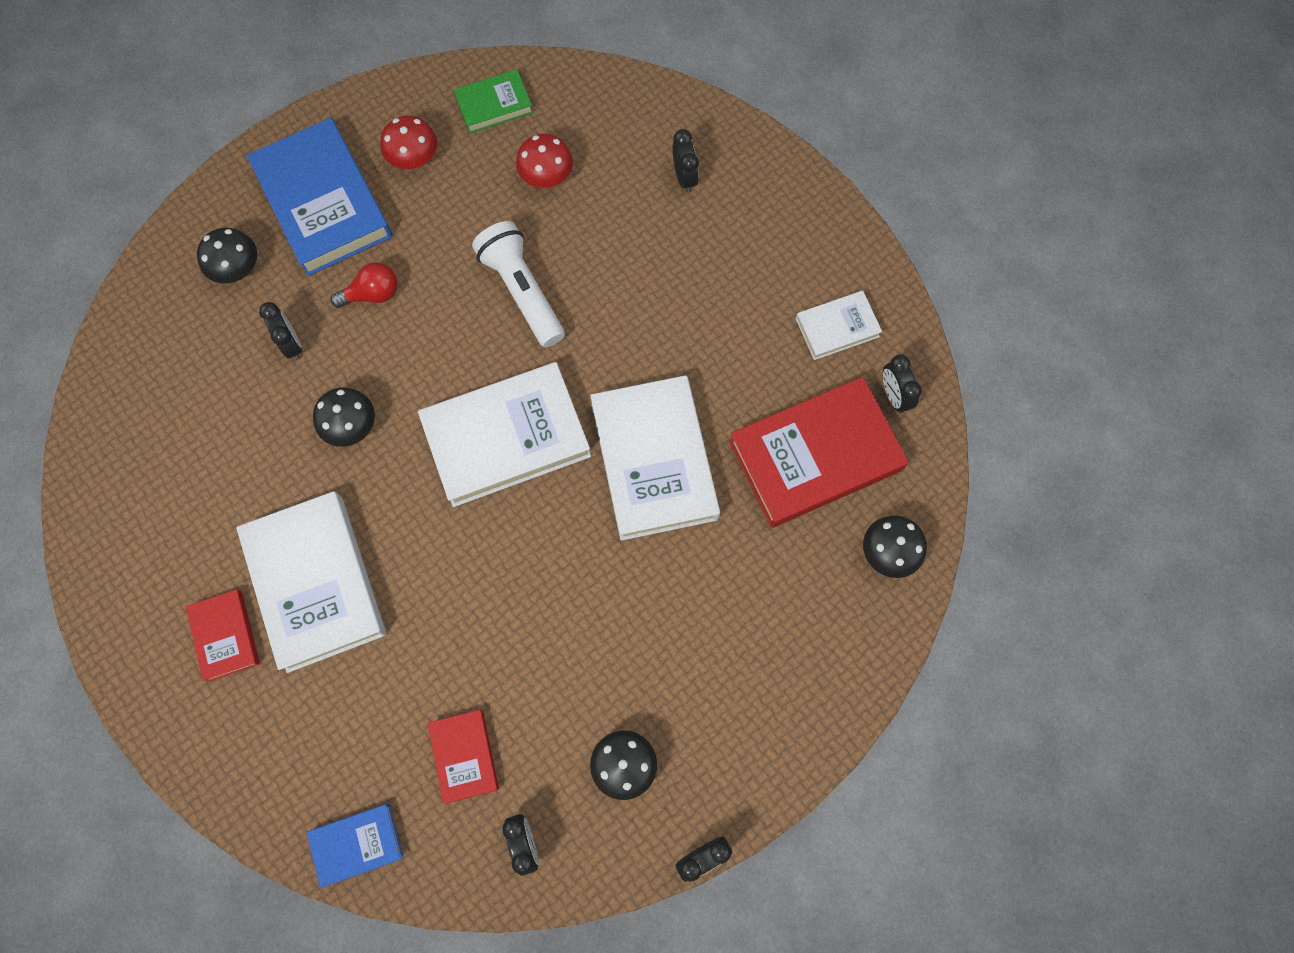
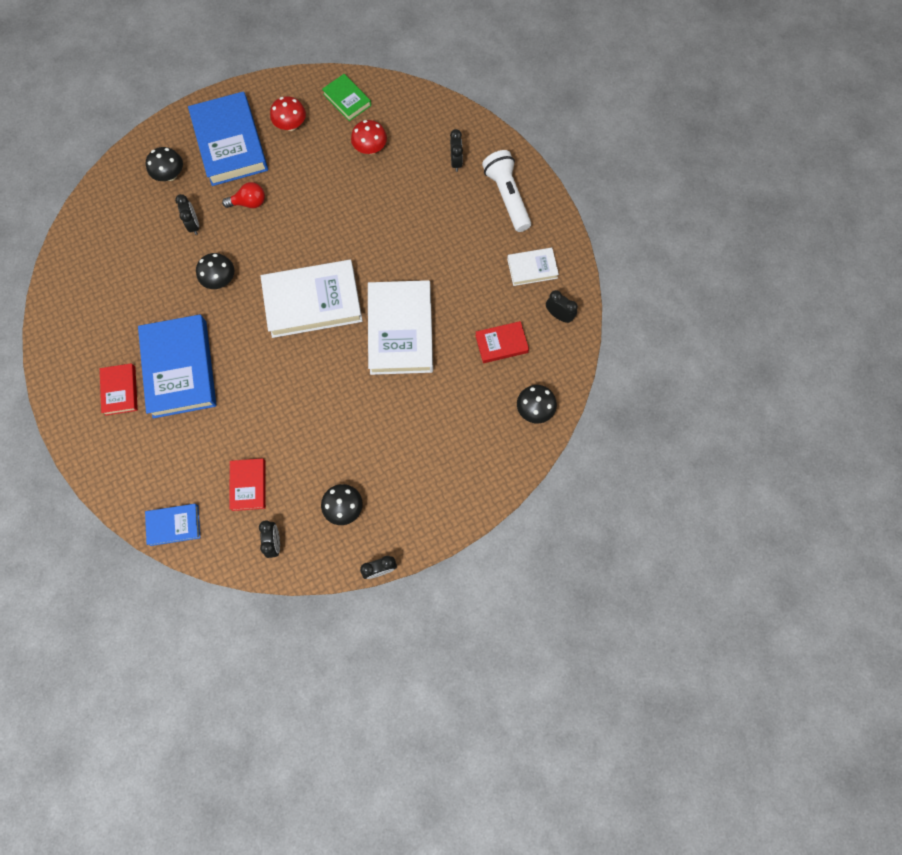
camera: 10 degrees right, 0 degrees up
(315, 583) = (180, 369): white book -> blue book
(494, 105) = (347, 100): green book -> green book turned 60 degrees clockwise
(522, 291) = (341, 216): white flashlight -> white flashlight (507, 197)
(815, 455) = (501, 343): red book -> red book, size x0.51
(894, 395) = (559, 315): black clock -> black clock turned 135 degrees clockwise

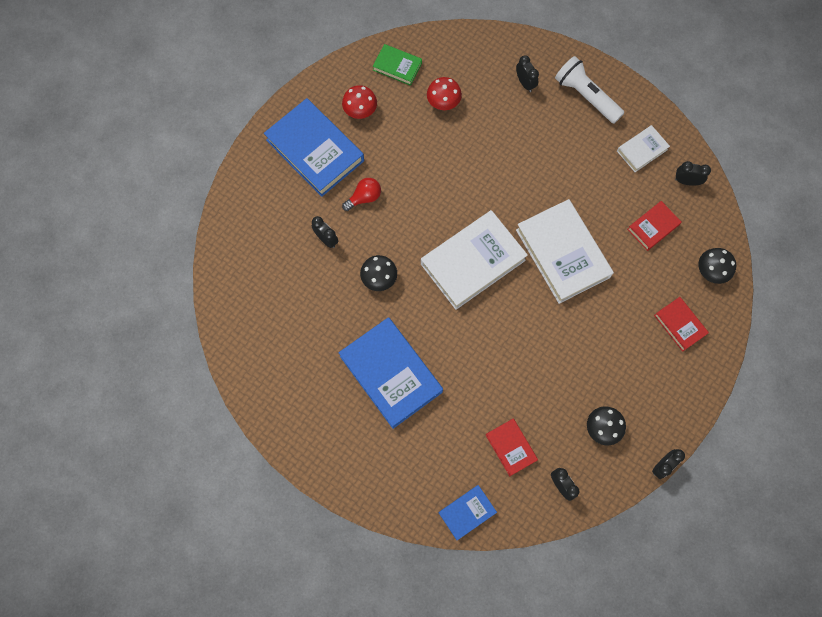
camera: 25 degrees left, 0 degrees up
(120, 390) = (349, 418): red book -> red book (679, 325)
(170, 175) = (277, 203): black mushroom -> none

